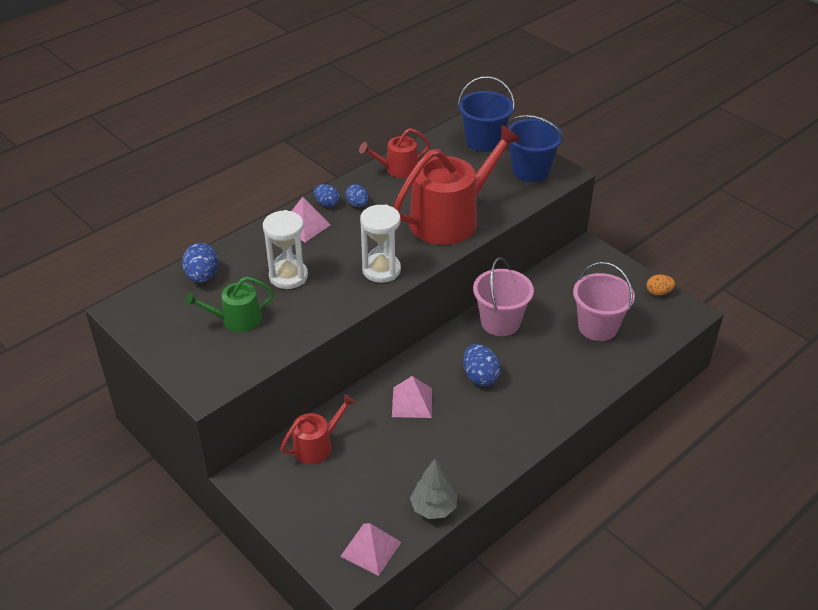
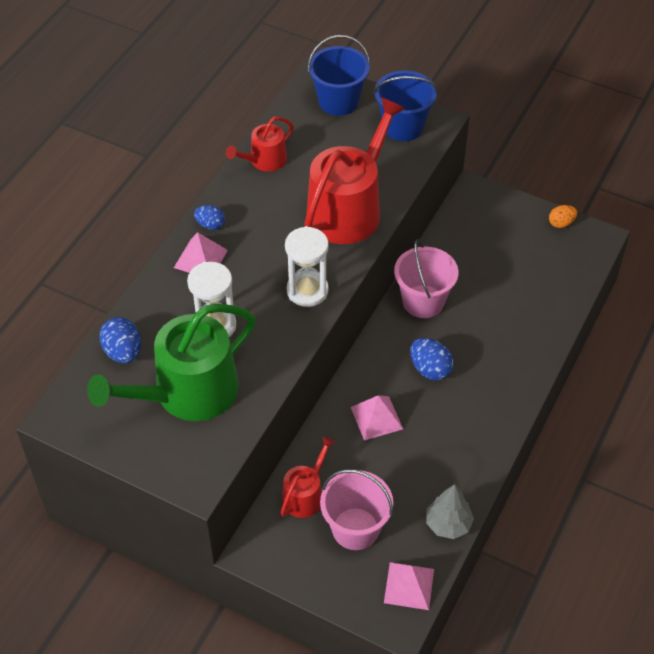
camera: 20 degrees left, 10 degrees up
(236, 320) = (187, 393): green watering can -> green watering can, size x1.96
(357, 204) = (243, 217): blue egg -> none
(597, 327) = (519, 279): pink bucket -> pink bucket (355, 528)

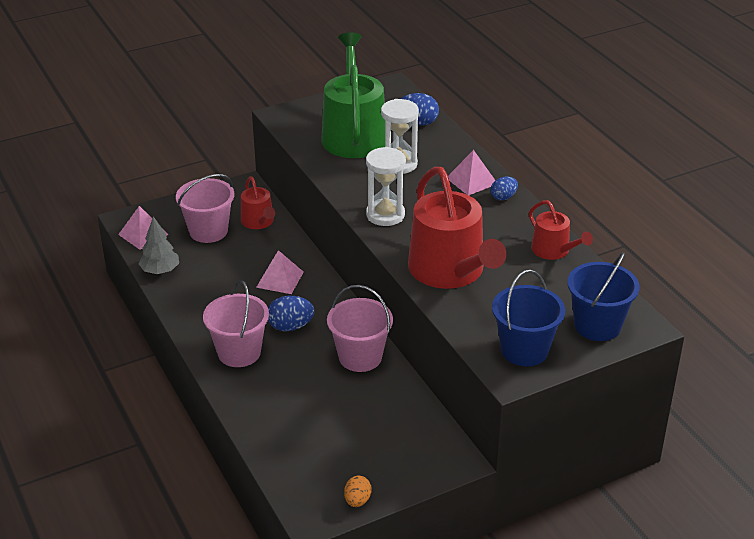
camera: 125 degrees right, 15 degrees down
(264, 161) = (554, 251): red watering can -> red watering can turned 150 degrees clockwise
(492, 384) = (239, 352): none -> pink bucket

